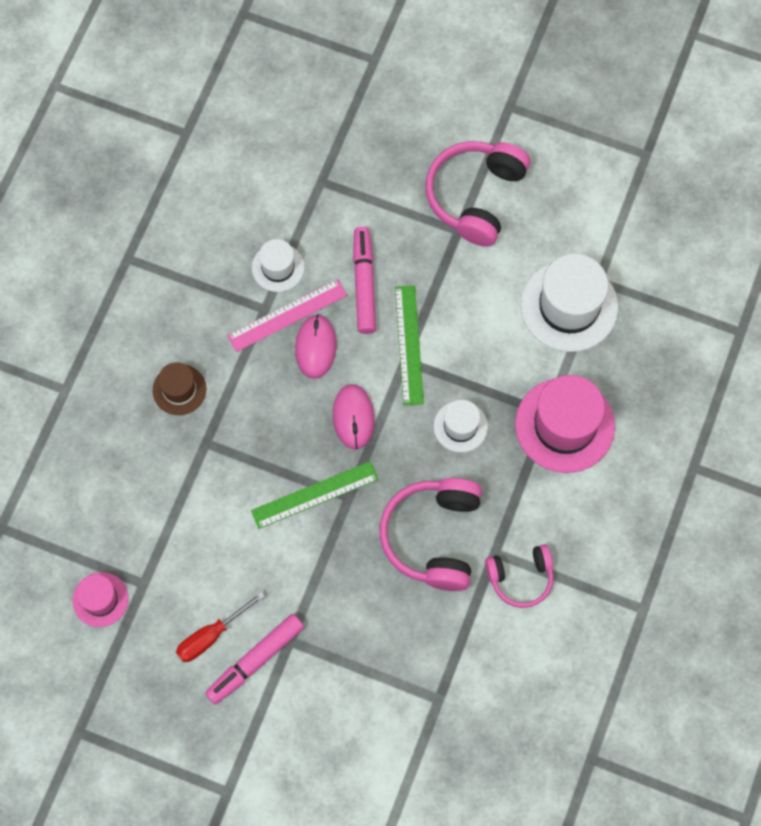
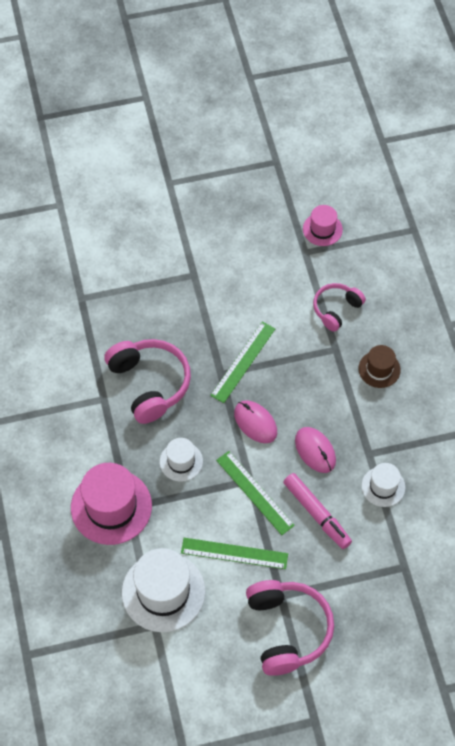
camera: 145 degrees right, 10 degrees down
(211, 635) = (242, 250): red screwdriver -> none
(255, 661) = (206, 253): pink marker -> none
(287, 315) = (350, 459): pink ruler -> none
(473, 298) = (234, 553): none -> green ruler
(520, 578) = (77, 394): pink headphones -> pink headphones (336, 309)

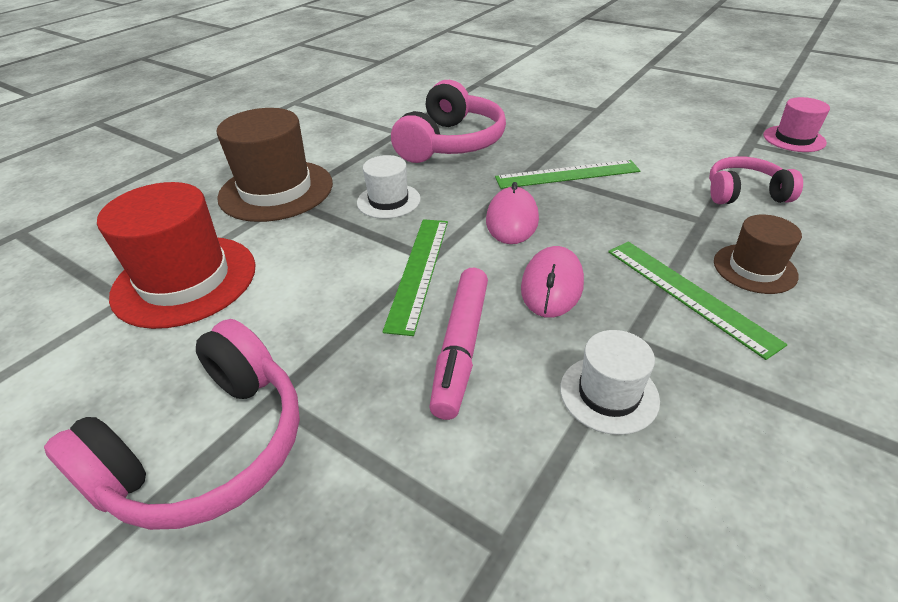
camera: 50 degrees right, 20 degrees down
(111, 507) = (276, 190): pink hat -> brown hat
(163, 592) = (185, 280): white hat -> red hat
(234, 553) = (304, 306): green ruler -> green ruler (688, 294)

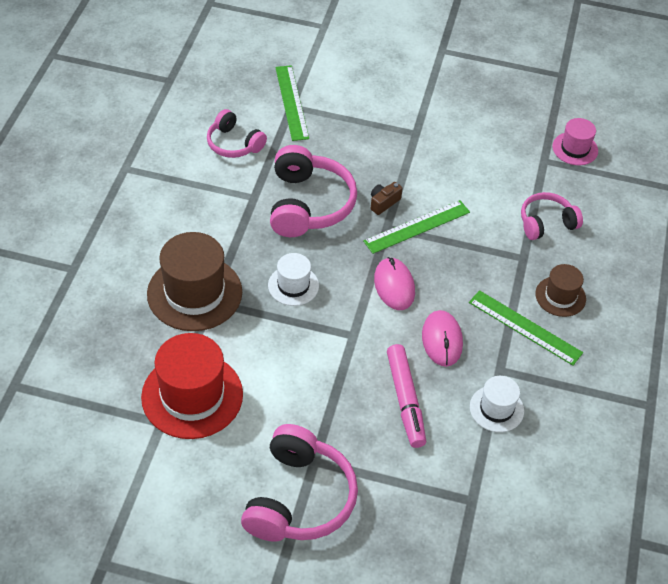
camera: 25 degrees left, 10 degrees up
(406, 98) = (234, 144): none -> pink headphones
(418, 271) = (351, 349): green ruler -> green ruler (291, 102)
(536, 152) = (383, 203): none -> brown camera

